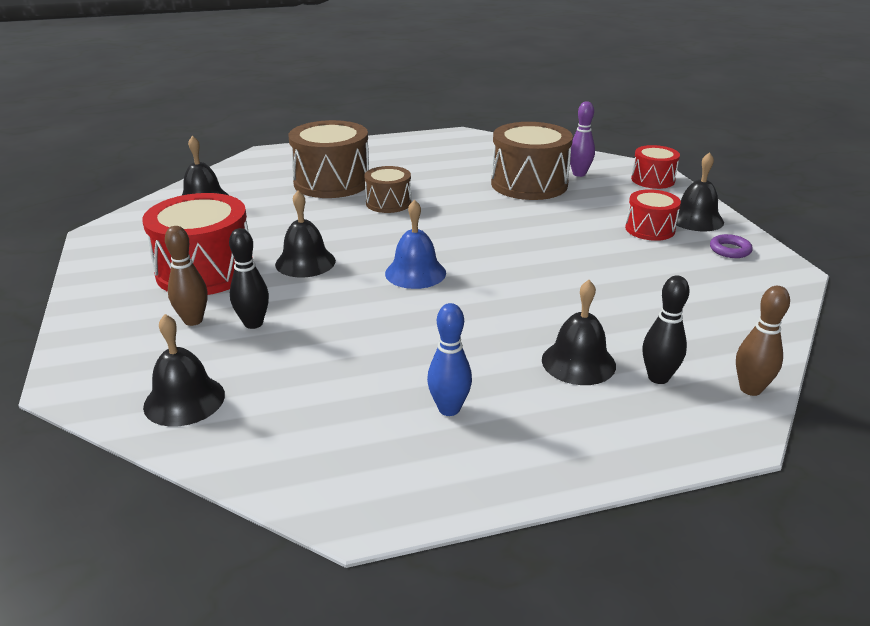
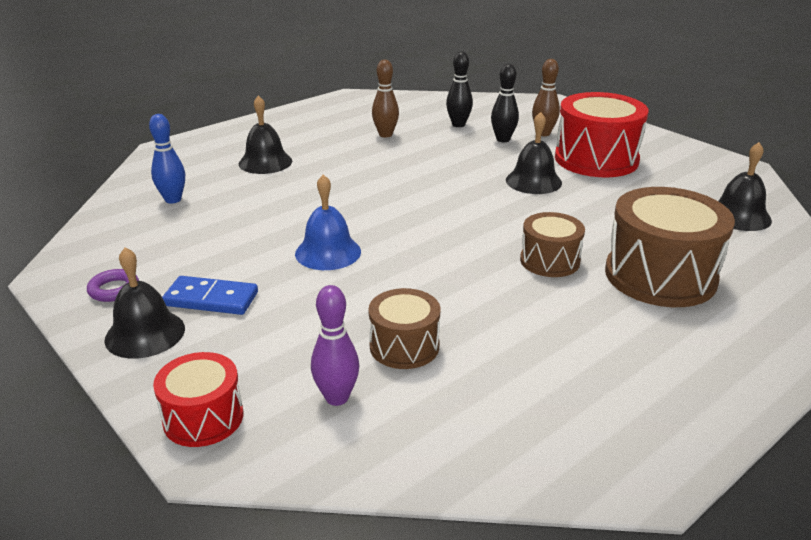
camera: 155 degrees right, 0 degrees up
(184, 400) = (481, 107): black bell -> none
(415, 273) = (432, 193): blue bell -> blue bell (328, 252)
(449, 409) = (335, 129): blue bowling pin -> blue bowling pin (173, 199)
(529, 184) = (404, 346): brown drum -> brown drum, size x0.56
(650, 229) = (211, 299): red drum -> blue domino
(658, 377) = (208, 165): black bowling pin -> black bowling pin (458, 124)
(750, 389) = (143, 170): brown bowling pin -> brown bowling pin (385, 134)

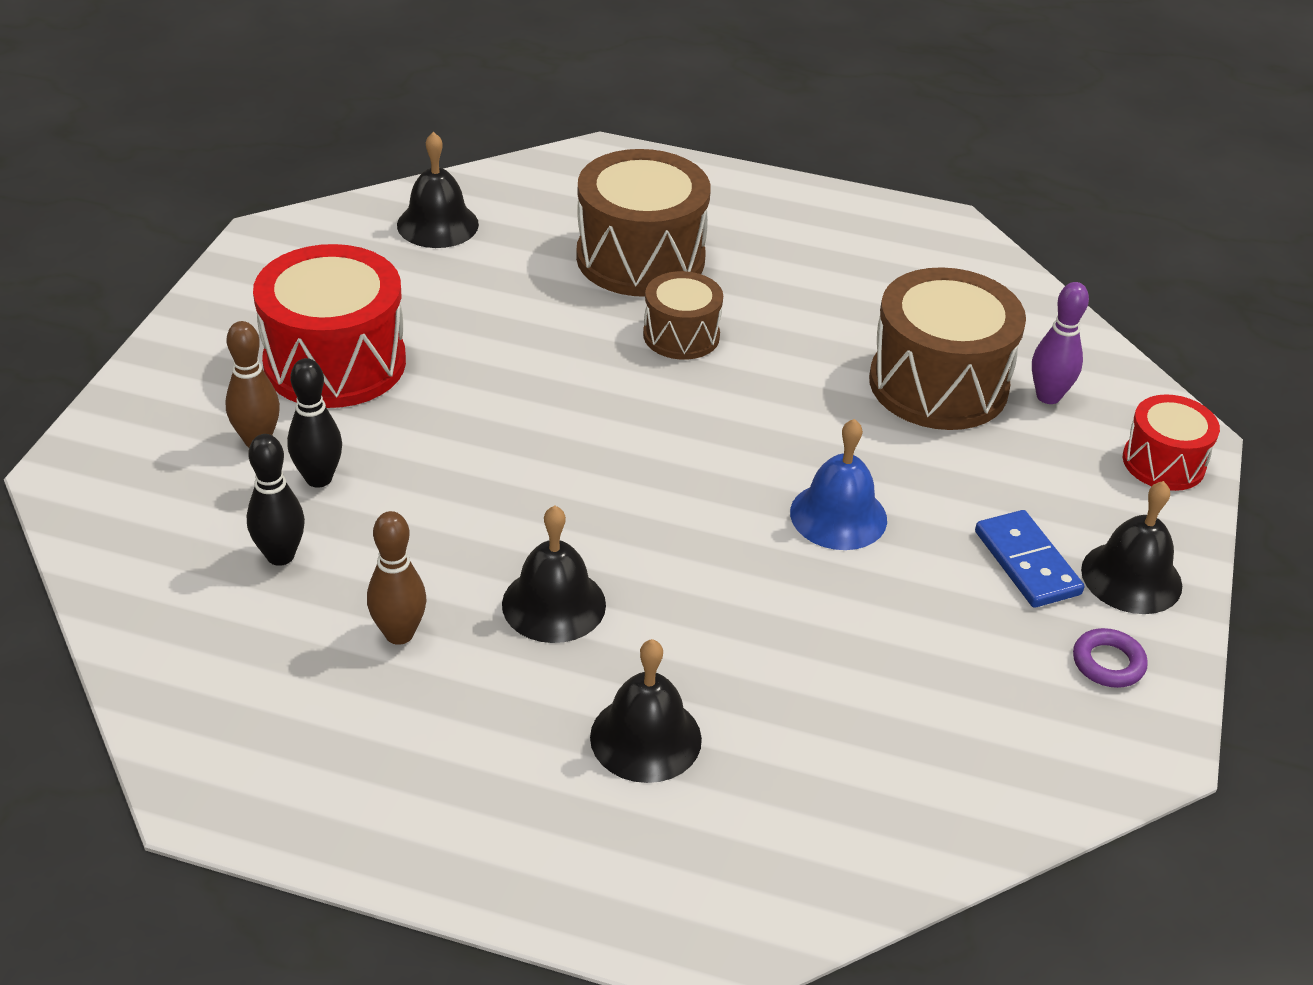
camera: 125 degrees left, 10 degrees up
(173, 199) = (872, 771): blue bowling pin -> none
(404, 346) = (938, 384): brown drum -> brown drum, size x1.77
(533, 181) = (467, 402): black bell -> black bell (554, 604)

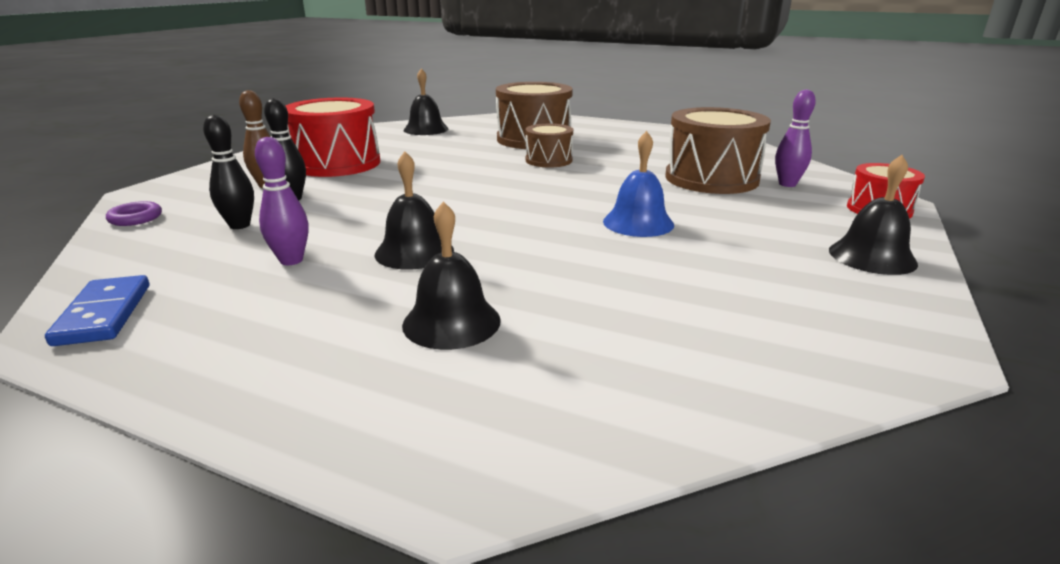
camera: 10 degrees right, 15 degrees down
(399, 634) = (291, 260): brown bowling pin -> purple bowling pin
(1026, 563) = (784, 247): blue domino -> blue domino (103, 314)
(1108, 663) = (866, 299): purple ring -> purple ring (135, 218)

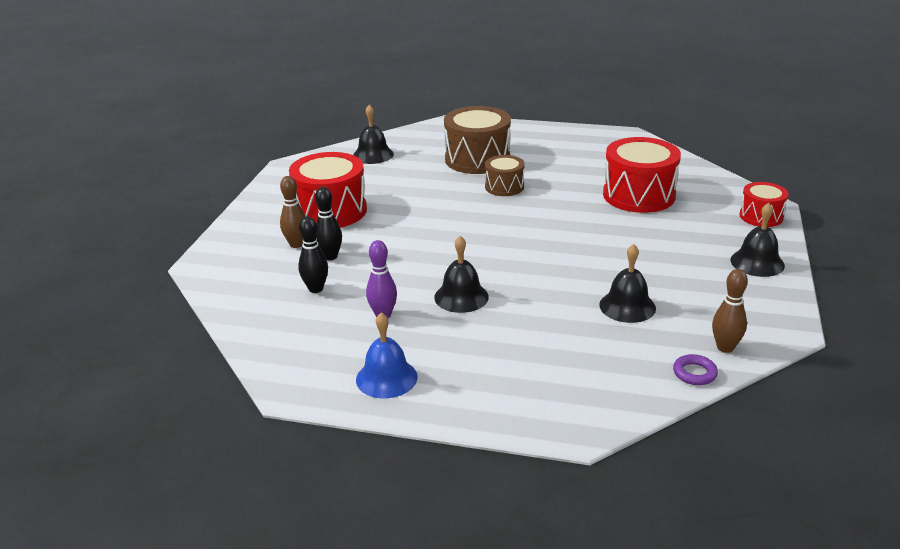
camera: 10 degrees left, 5 degrees up
(103, 314) = (302, 372): blue domino -> none
(135, 218) = (228, 292): purple ring -> purple ring (694, 373)
(451, 322) = (520, 347): black bell -> black bell (627, 306)
(638, 223) = (600, 250): blue bell -> blue bell (386, 378)
(711, 178) = (638, 195): brown drum -> red drum
(787, 184) = (695, 195): purple bowling pin -> none
(806, 366) = (725, 347): none -> brown bowling pin

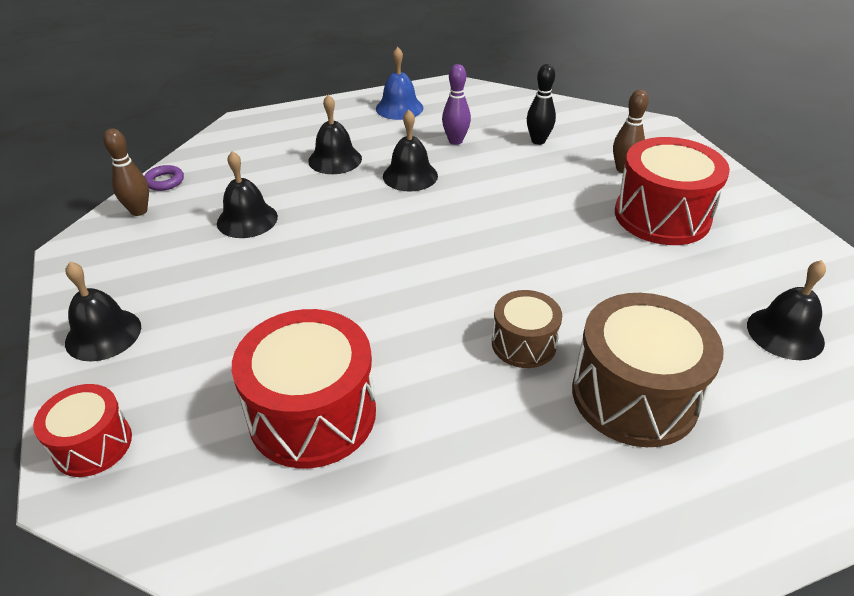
camera: 145 degrees right, 10 degrees up
(330, 257) = (574, 169): black bowling pin -> none
(512, 337) = (335, 159): none -> black bell

